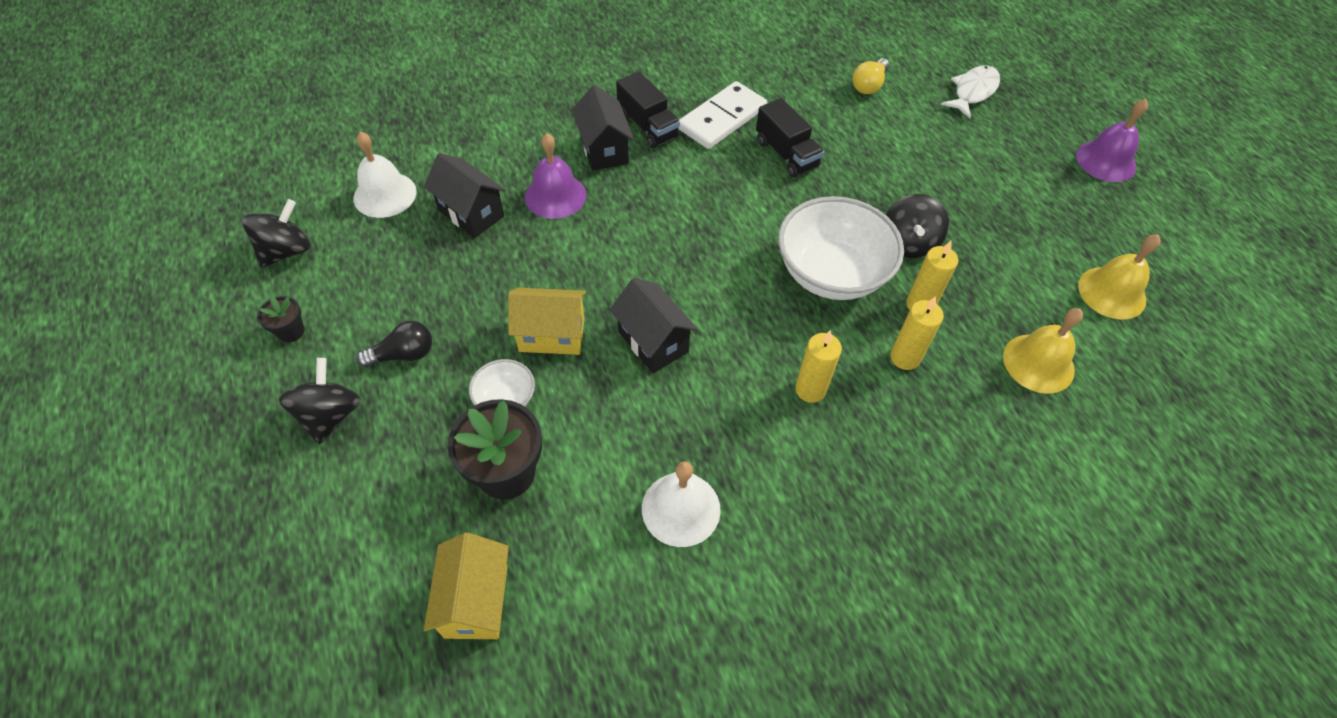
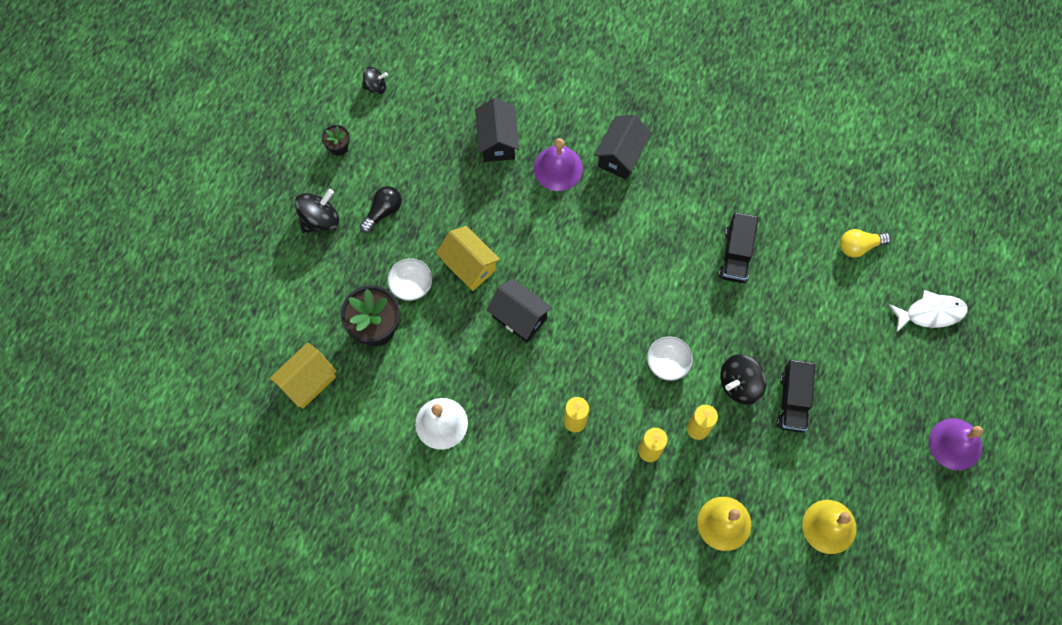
camera: 45 degrees right, 15 degrees up
(286, 251) = (375, 86): black spinning top -> black spinning top, size x0.62
(385, 194) = (460, 86): white bell -> none
(403, 354) = (383, 211): black light bulb -> black light bulb turned 75 degrees counterclockwise
(648, 126) = (667, 158): black truck -> black truck (792, 401)
(653, 342) = (519, 317): black house -> black house turned 60 degrees counterclockwise
(722, 119) = (723, 192): white domino -> none
(831, 273) = (667, 363): white bowl -> white bowl, size x0.48

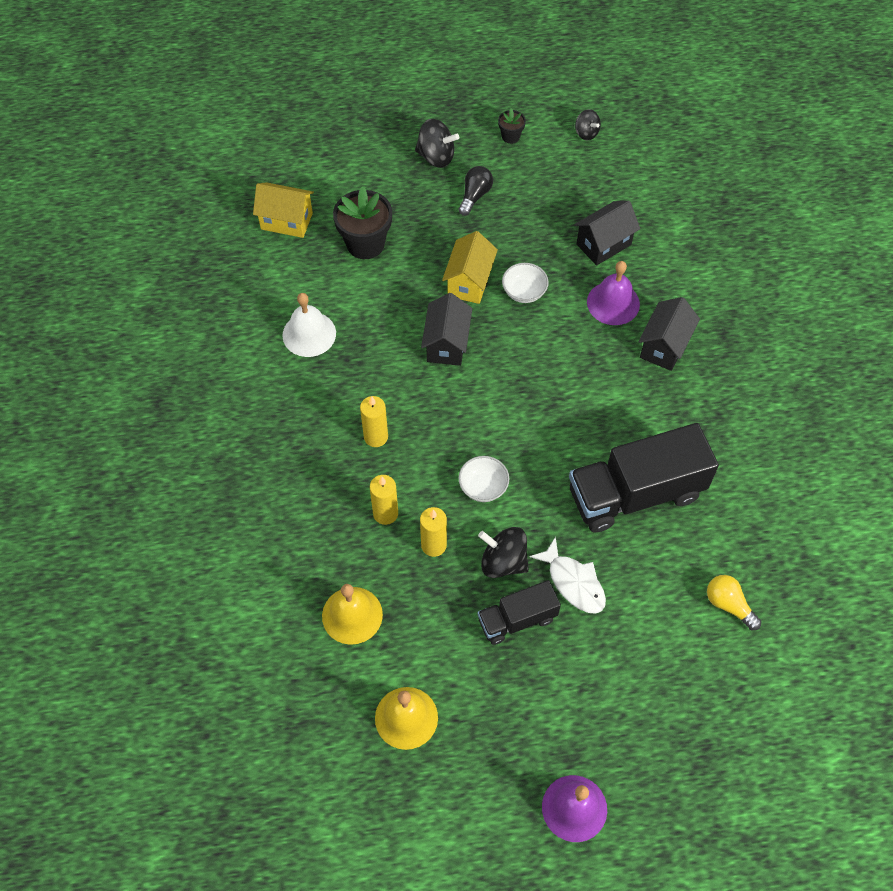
camera: 60 degrees right, 10 degrees down
(383, 211) = (475, 196): black light bulb -> black light bulb turned 75 degrees counterclockwise
(411, 285) = (421, 249): white bowl -> white bowl (524, 292)
(621, 155) = (664, 346): black house -> black house turned 60 degrees counterclockwise
(736, 255) = (635, 493): black truck -> black truck, size x1.83
(930, 313) = (705, 713): white fish -> white fish (573, 582)

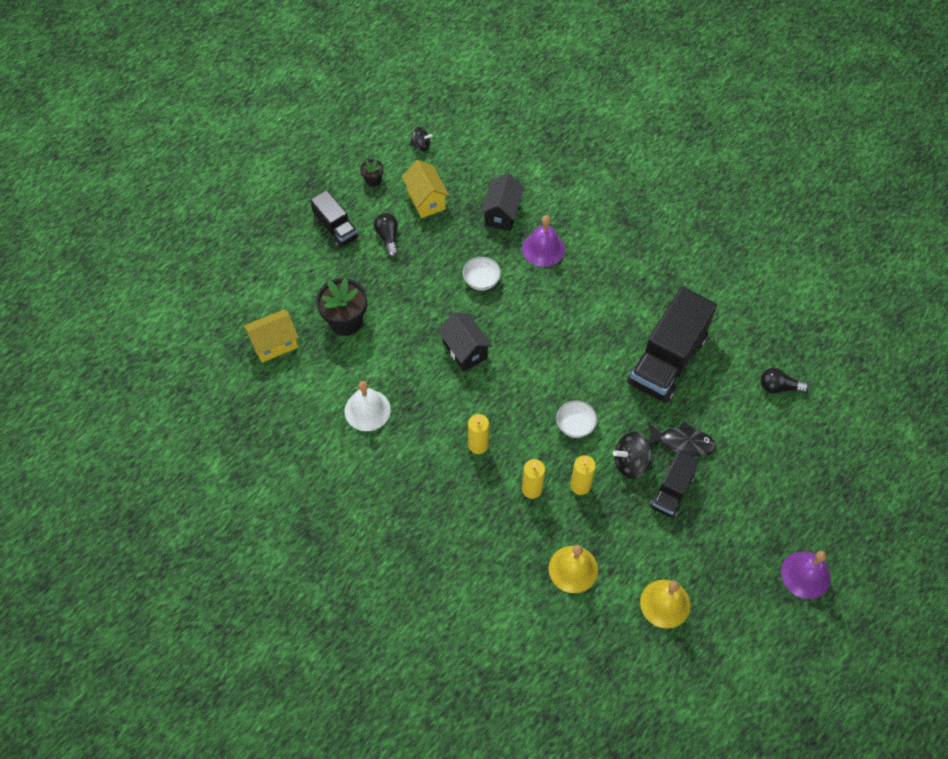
camera: 40 degrees left, 0 degrees up
(436, 156) = (336, 228): black spinning top -> black truck
(469, 282) = (440, 299): yellow house -> yellow house (426, 200)
(573, 582) = (682, 442): white fish -> black fish
(664, 346) = (599, 255): black house -> none
(728, 605) = (778, 387): yellow light bulb -> black light bulb

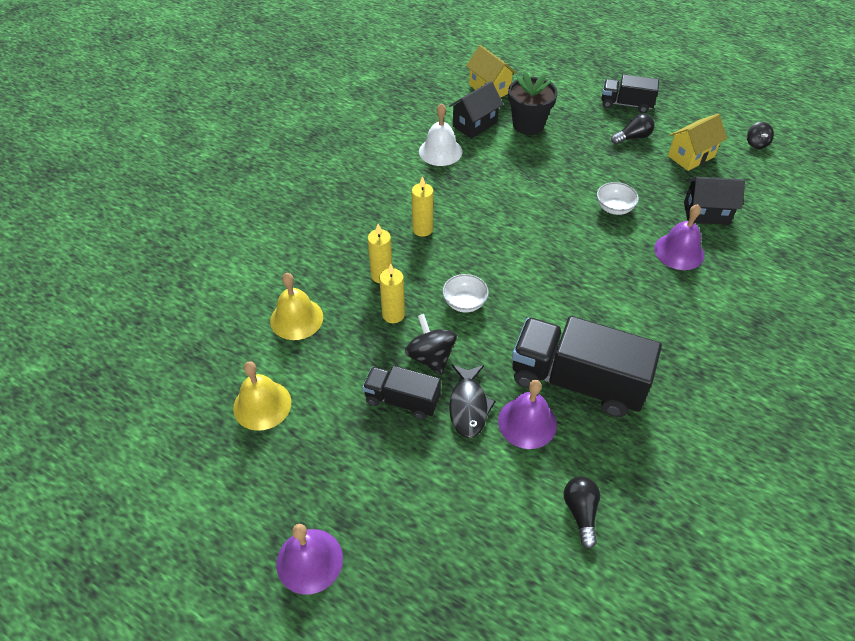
camera: 80 degrees right, 10 degrees down
(336, 228) = (626, 104): black truck -> black truck turned 60 degrees clockwise
(373, 180) = (693, 119): black flower pot -> none
(465, 350) = (526, 206): black house -> black house (474, 124)
(701, 404) = (527, 422): none -> purple bell

